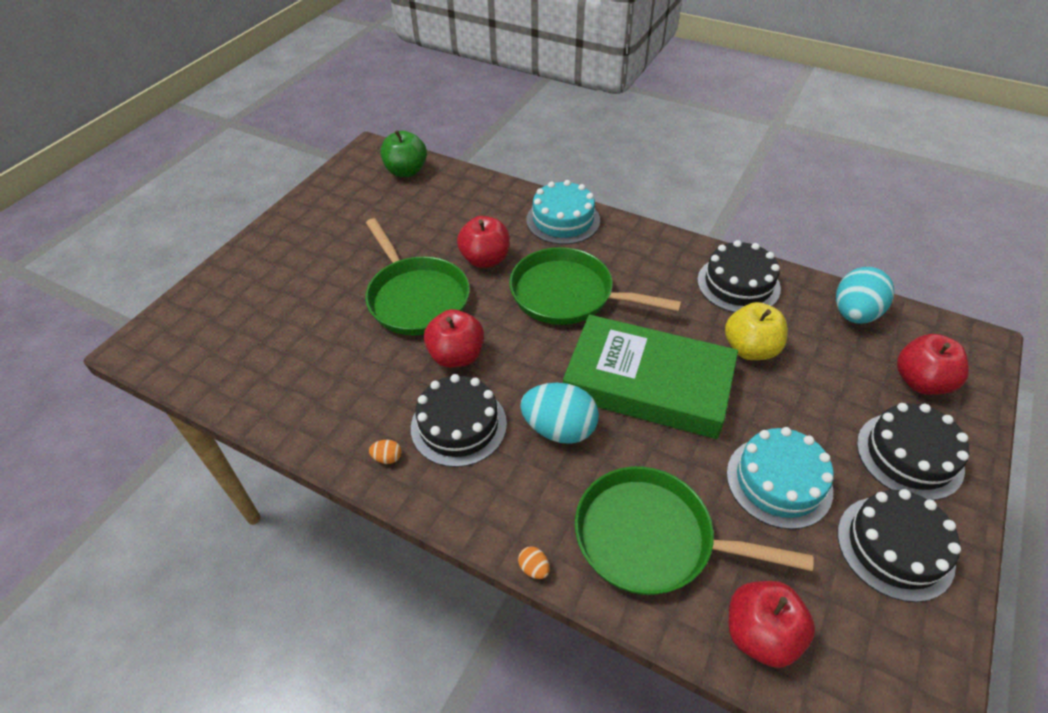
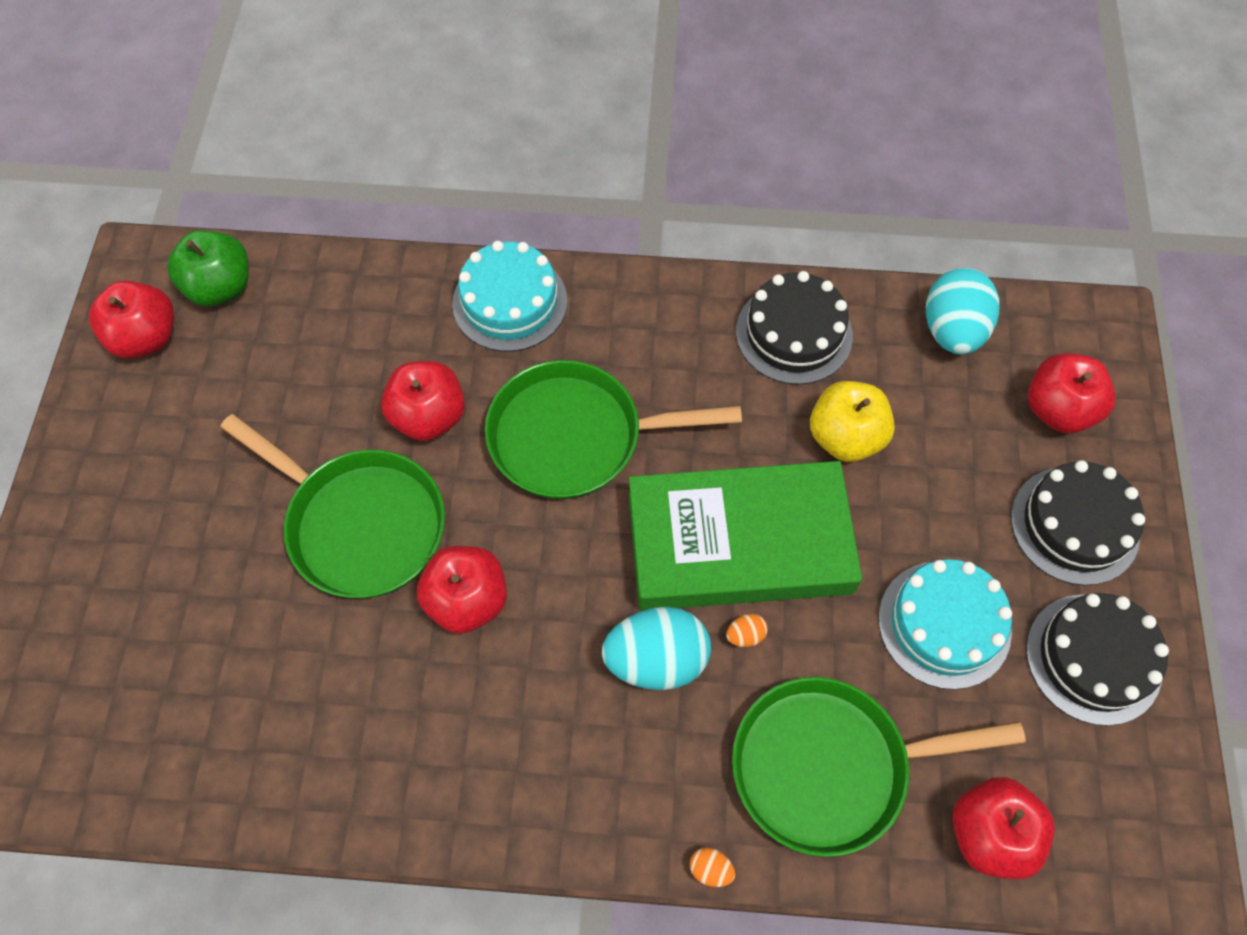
camera: 25 degrees left, 15 degrees up
(355, 182) = (146, 338): none -> red apple
(387, 458) = (453, 799): orange egg -> orange egg (745, 635)
(458, 425) = (523, 709): black cake -> none

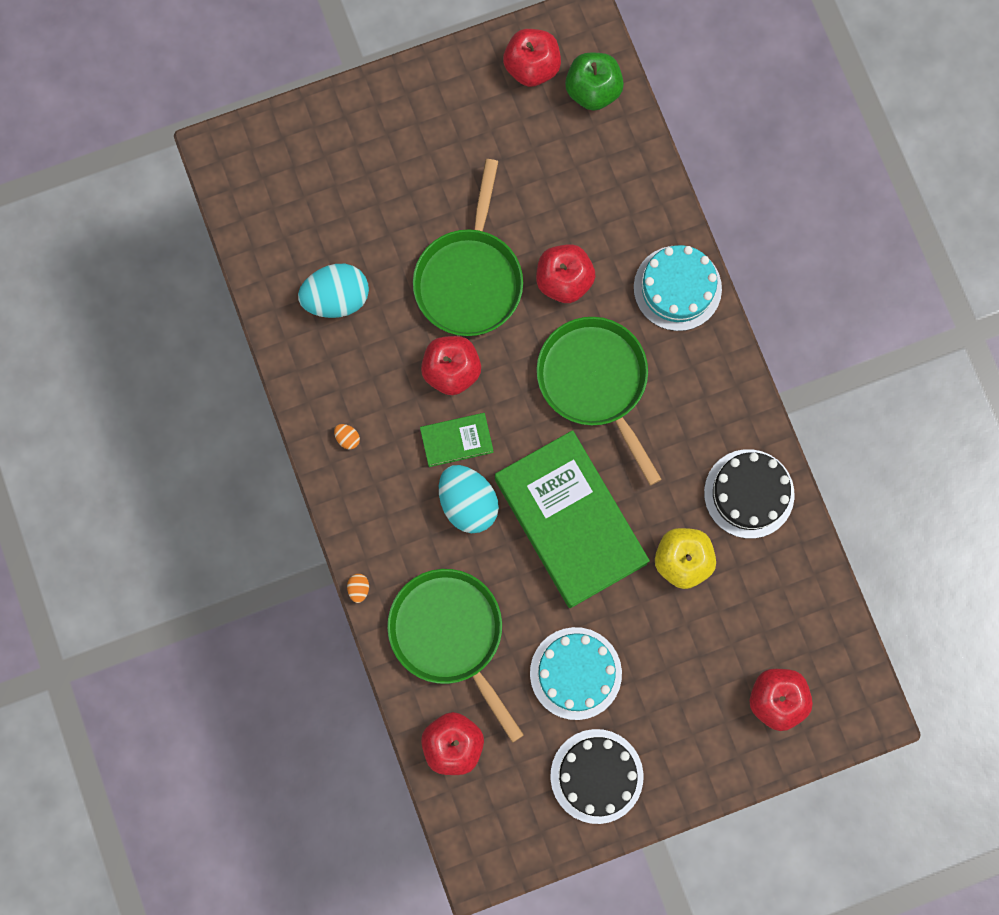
camera: 65 degrees right, 15 degrees up
(564, 636) = (456, 441): none -> green book
(745, 635) = (509, 551): orange egg -> orange egg (347, 438)
(952, 330) = (807, 604): turquoise egg -> turquoise egg (336, 298)
(1074, 525) = (688, 737): black cake -> none

